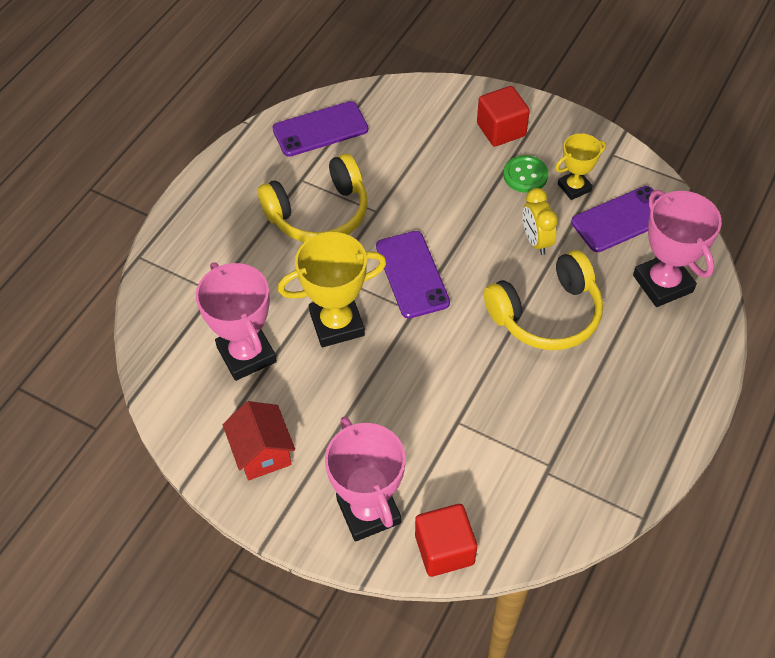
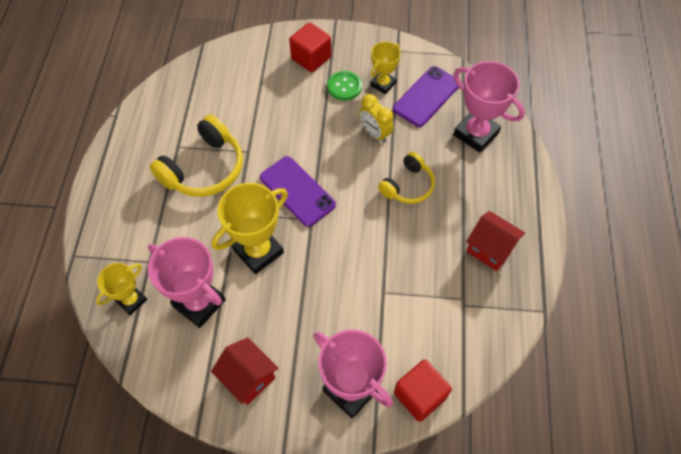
camera: 25 degrees left, 5 degrees up
(177, 325) = (131, 300): none -> yellow trophy
(320, 129) = (174, 102): purple phone -> none
(546, 314) = (408, 186): yellow headphones -> yellow headphones, size x0.62
(612, 422) = (490, 249): none -> red house

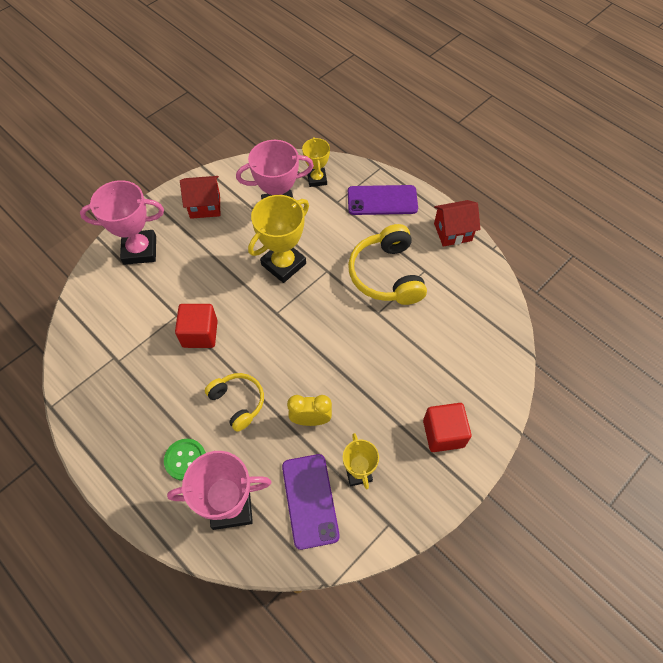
camera: 130 degrees right, 0 degrees up
(258, 251) = (283, 264): yellow trophy -> yellow trophy turned 45 degrees clockwise
(297, 191) = (309, 321): purple phone -> purple phone (382, 200)
(344, 86) = (384, 436): green button -> green button (185, 460)
(408, 186) = (238, 402): yellow headphones -> yellow headphones turned 150 degrees clockwise
(420, 395) = (95, 283): red cube -> red cube (200, 334)
(490, 249) = (128, 414): red house -> red house (452, 232)

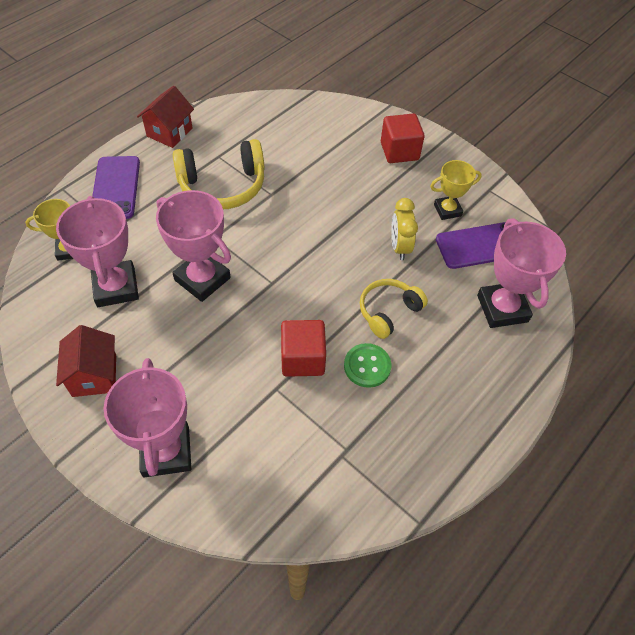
camera: 95 degrees left, 5 degrees down
(185, 460) = (462, 355): green button -> green button (367, 366)
(283, 264) = (202, 279): yellow trophy -> pink trophy
(452, 232) = (169, 132): red house -> red house turned 45 degrees clockwise

